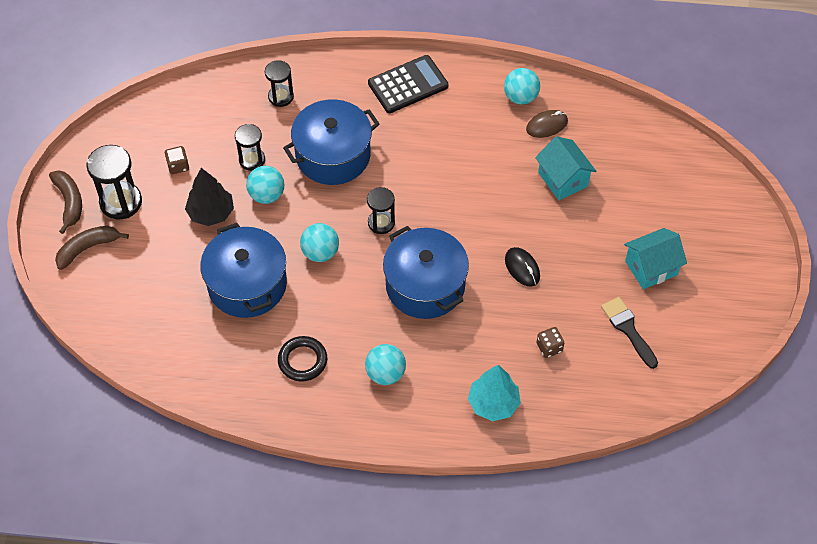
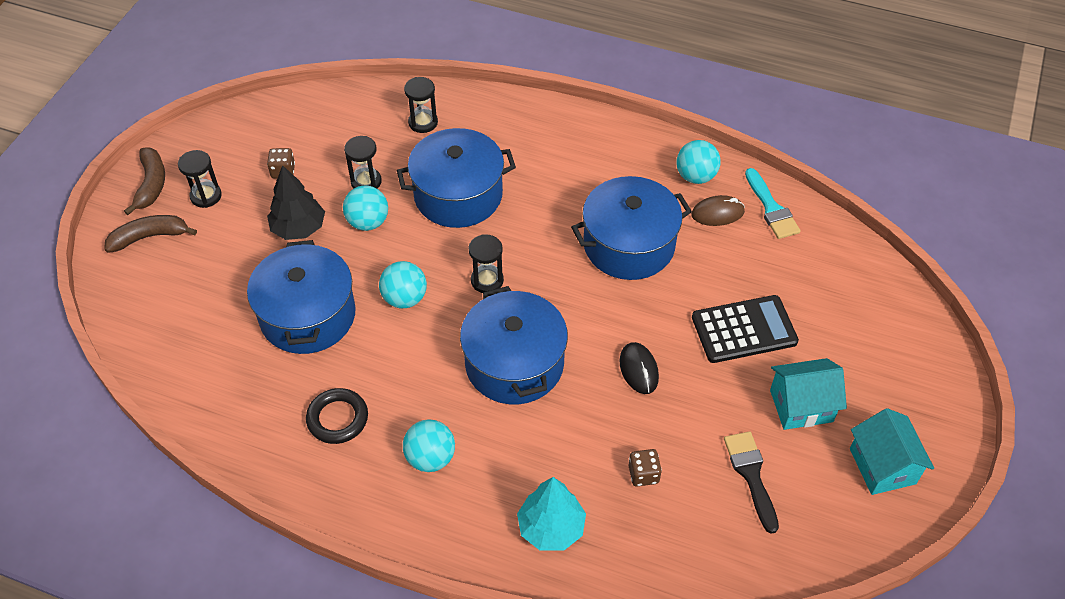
camera: 15 degrees right, 5 degrees down
(121, 202) = (206, 196): black hourglass -> black hourglass, size x0.63
(408, 85) = (569, 138): black calculator -> black calculator (744, 330)
(484, 168) = (629, 245): none -> blue pot
(563, 179) = (719, 278): turquoise house -> turquoise house (882, 466)
(588, 112) = (771, 208): none -> turquoise brush

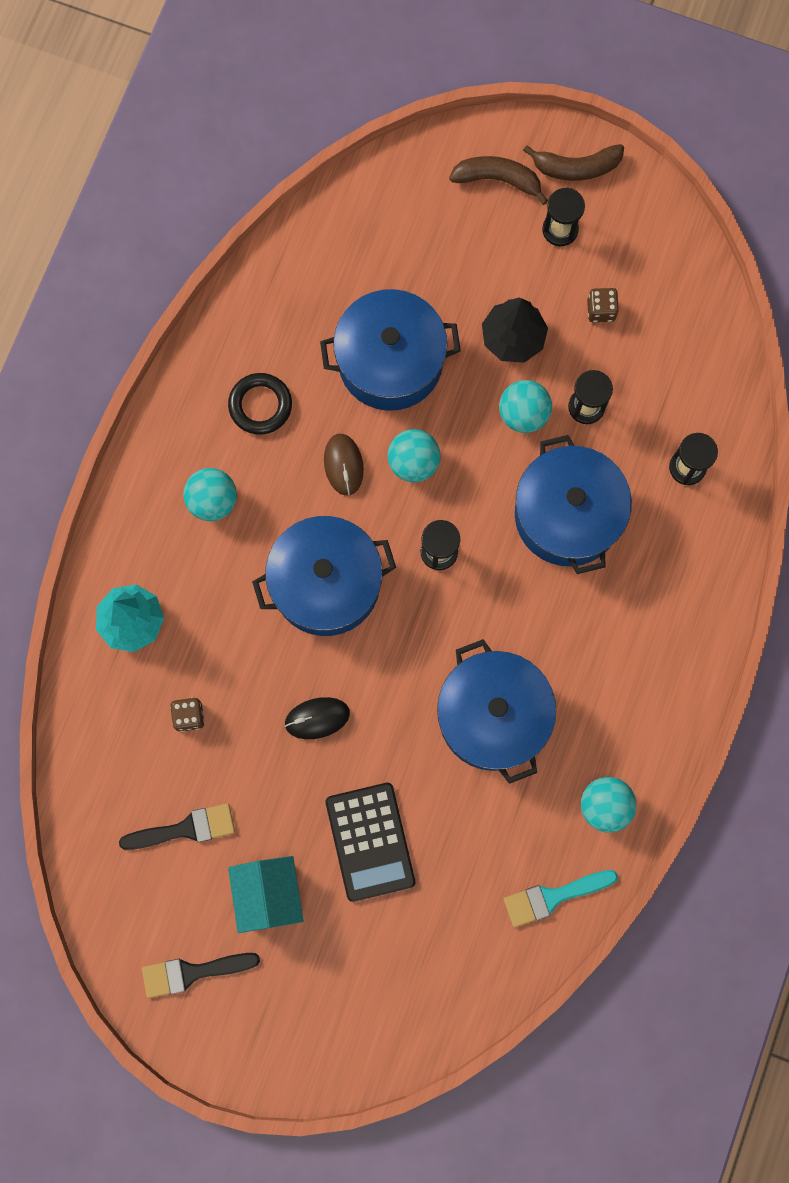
camera: 90 degrees right, 25 degrees up
(149, 237) = (498, 180): brown banana -> brown banana turned 60 degrees counterclockwise
(717, 213) = (544, 828): brown mouse -> brown mouse (343, 465)
(882, 466) = (192, 972): turquoise house -> black brush

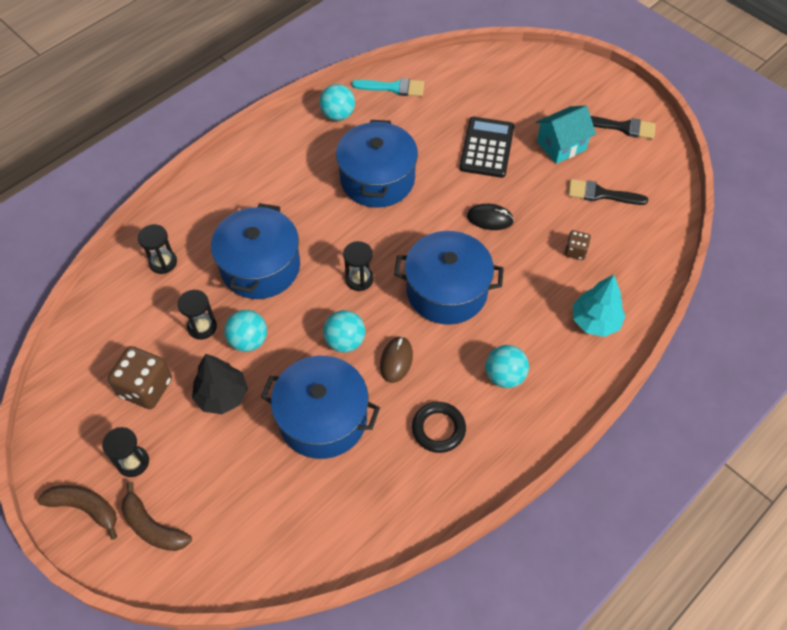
camera: 155 degrees left, 20 degrees down
(268, 894) = (561, 146): turquoise house -> turquoise house turned 45 degrees clockwise
(601, 310) = (146, 388): brown dice -> brown dice, size x1.88

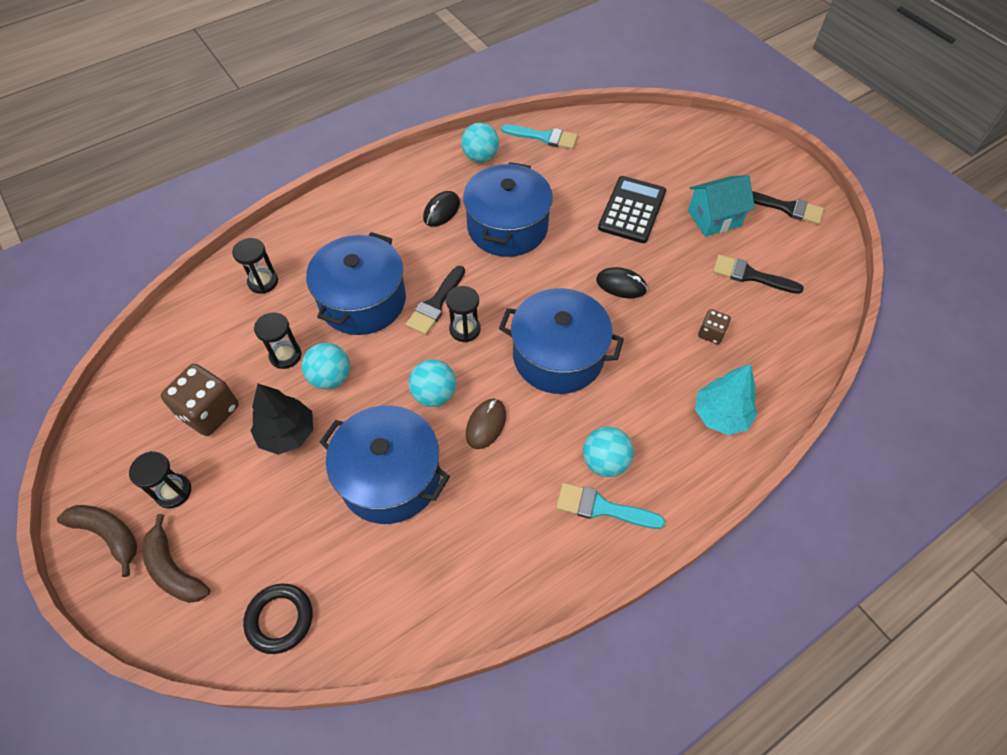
camera: 10 degrees right, 0 degrees up
(313, 172) = (441, 211): none -> black mouse
(327, 260) = (435, 304): none -> black brush
(438, 429) = (517, 511): black ring -> black ring (280, 619)
(509, 415) = (602, 508): none -> turquoise brush

